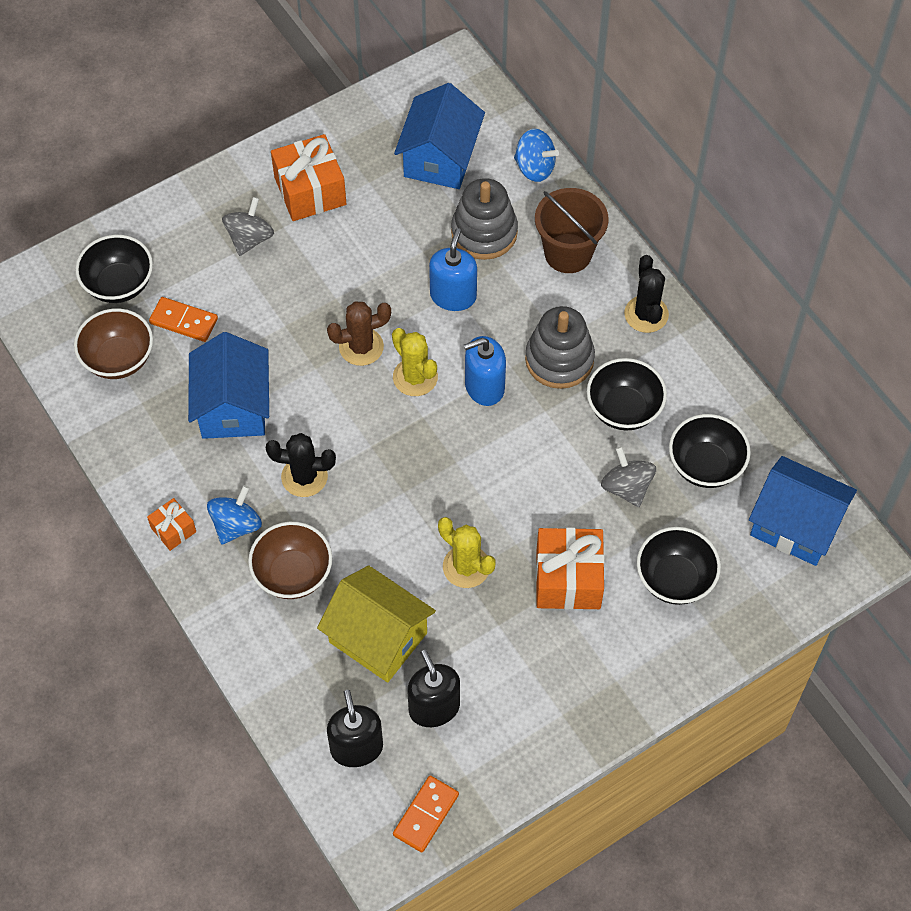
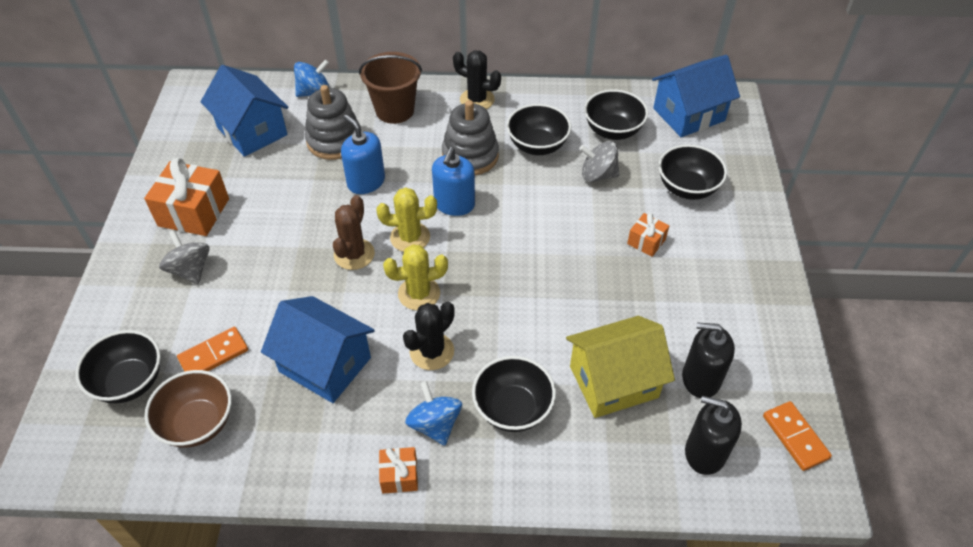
camera: 55 degrees left, 10 degrees down
(293, 574) = (513, 409): brown bowl -> black bowl
(466, 567) = (592, 293): yellow cactus -> yellow cactus (419, 293)
(568, 579) = (646, 242): orange gift -> orange gift, size x0.52

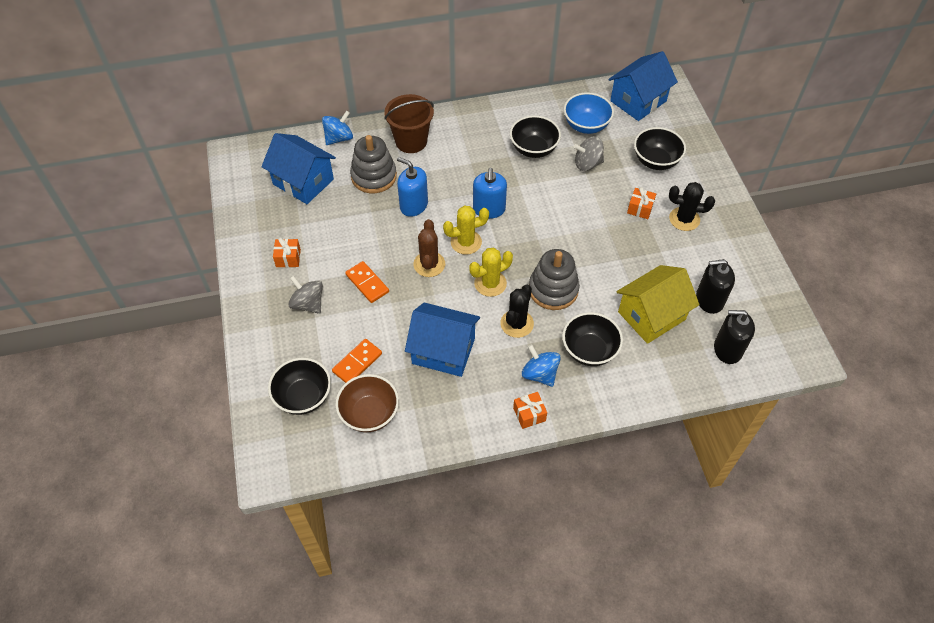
camera: 15 degrees left, 5 degrees up
(194, 212) = (288, 258): orange gift -> orange gift, size x0.52
(470, 156) = (485, 168): grey stacking toy -> grey stacking toy (553, 289)
(477, 100) = (472, 120): black cactus -> black cactus (684, 219)
(612, 131) = (586, 125): black bowl -> blue bowl
(795, 437) = (782, 325): orange domino -> orange domino (367, 283)

